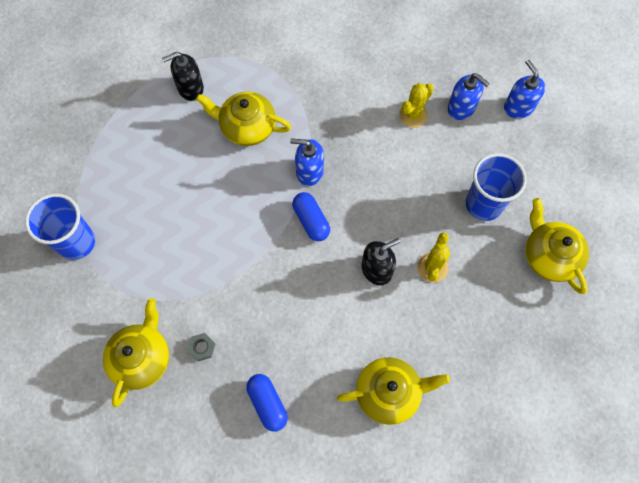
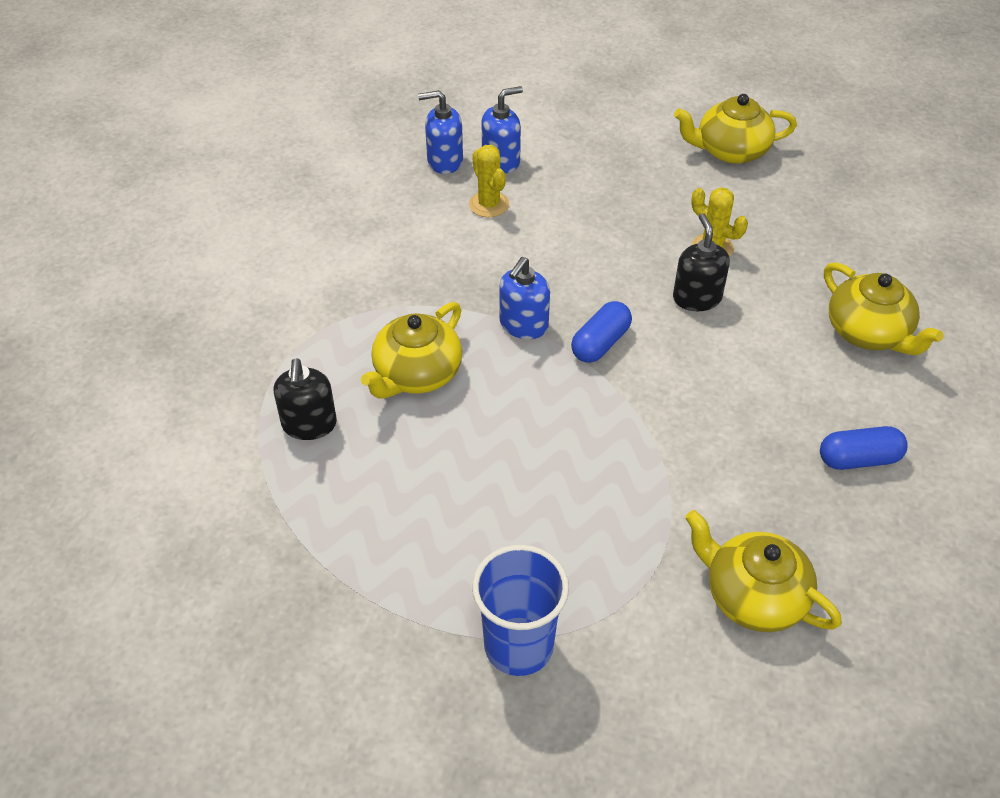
camera: 70 degrees left, 20 degrees down
(202, 347) = (756, 515): grey nut -> none
(311, 221) = (600, 343): blue capsule -> blue capsule turned 45 degrees counterclockwise
(389, 392) = (868, 332): yellow teapot -> yellow teapot turned 135 degrees clockwise
(483, 204) = (643, 181): blue cup -> none
(518, 107) = (525, 116): blue soap dispenser -> blue soap dispenser (444, 161)

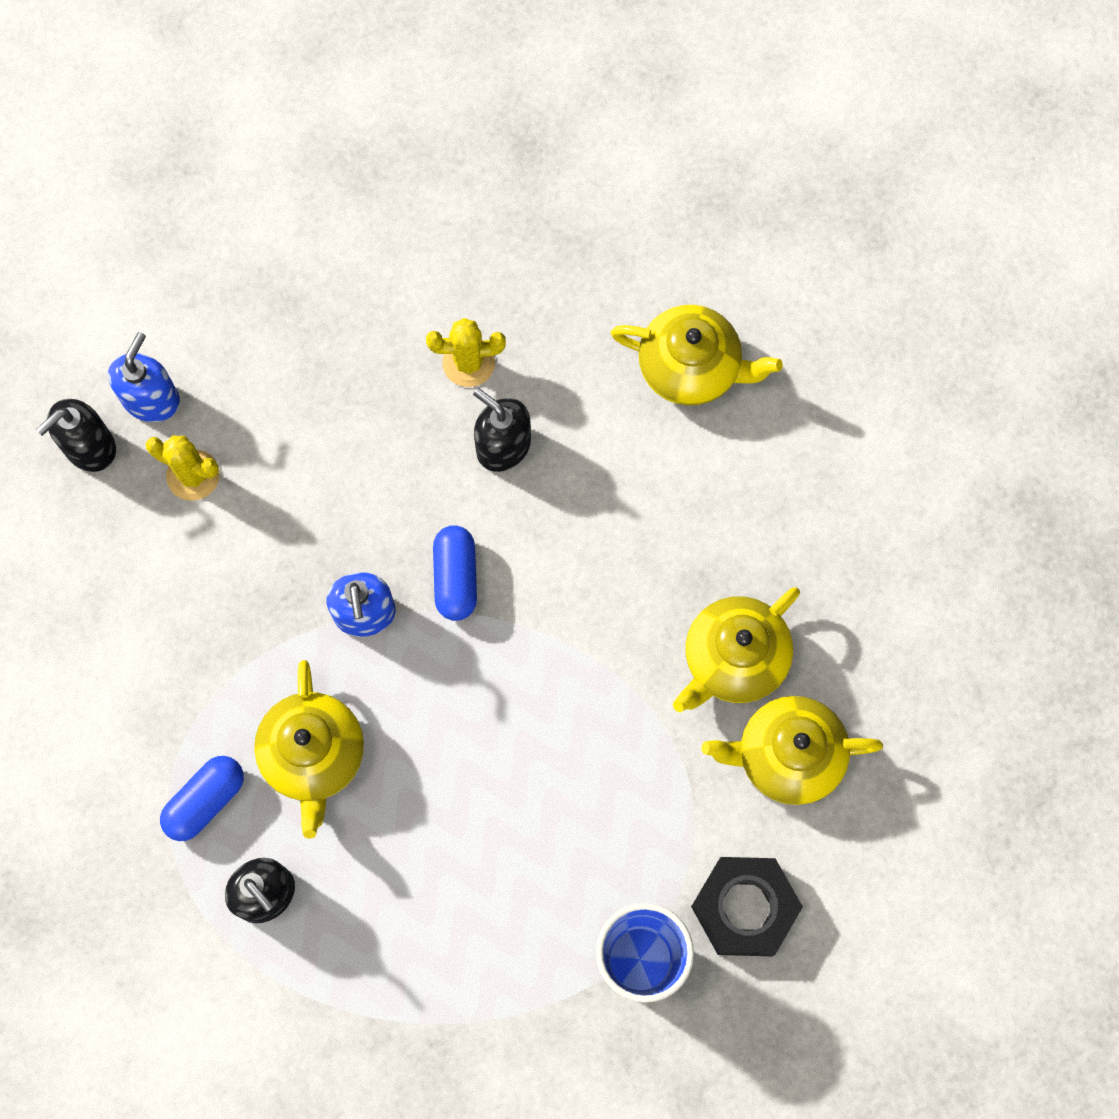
camera: 40 degrees left, 25 degrees up
(444, 161) = (89, 447): blue soap dispenser -> black soap dispenser
(631, 672) = (744, 908): none -> black nut
(730, 151) = (384, 196): yellow teapot -> yellow teapot (733, 659)
(858, 459) = (778, 535): blue capsule -> blue capsule (205, 801)

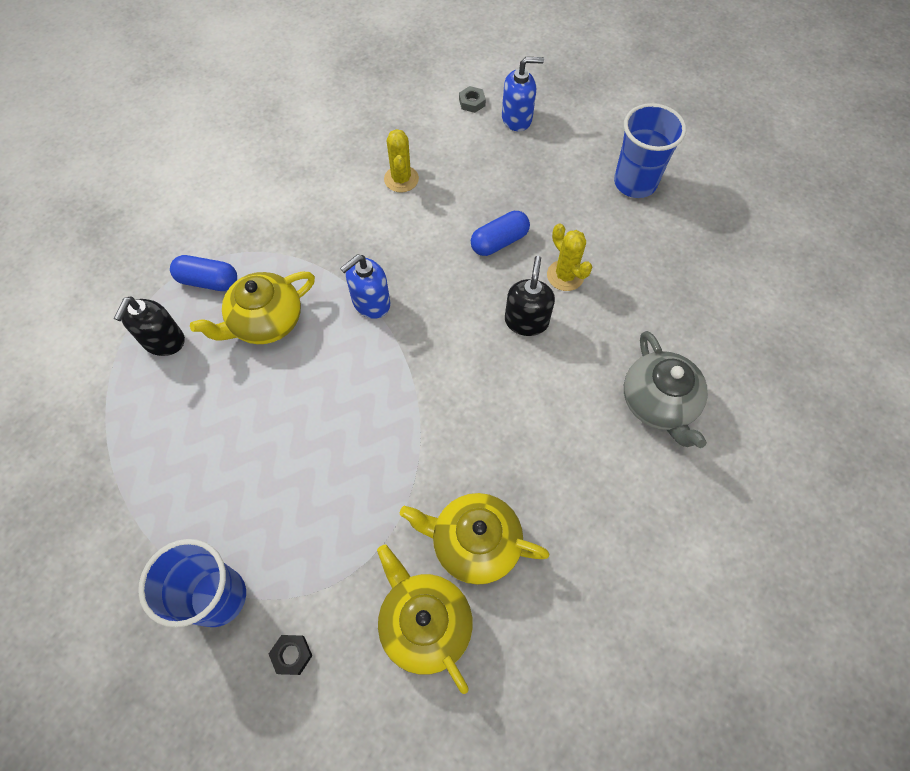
camera: 60 degrees right, 10 degrees down
(89, 447) = (386, 128): black soap dispenser -> none
(118, 310) = (472, 102): none -> grey nut
(151, 399) = (432, 140): blue soap dispenser -> blue soap dispenser (517, 118)
(386, 192) = (635, 183): none -> blue cup
(455, 578) = (424, 339): blue capsule -> blue capsule (499, 241)
(691, 367) = (659, 402): yellow teapot -> grey teapot
(744, 908) = (291, 655): black nut -> black nut, size x0.45

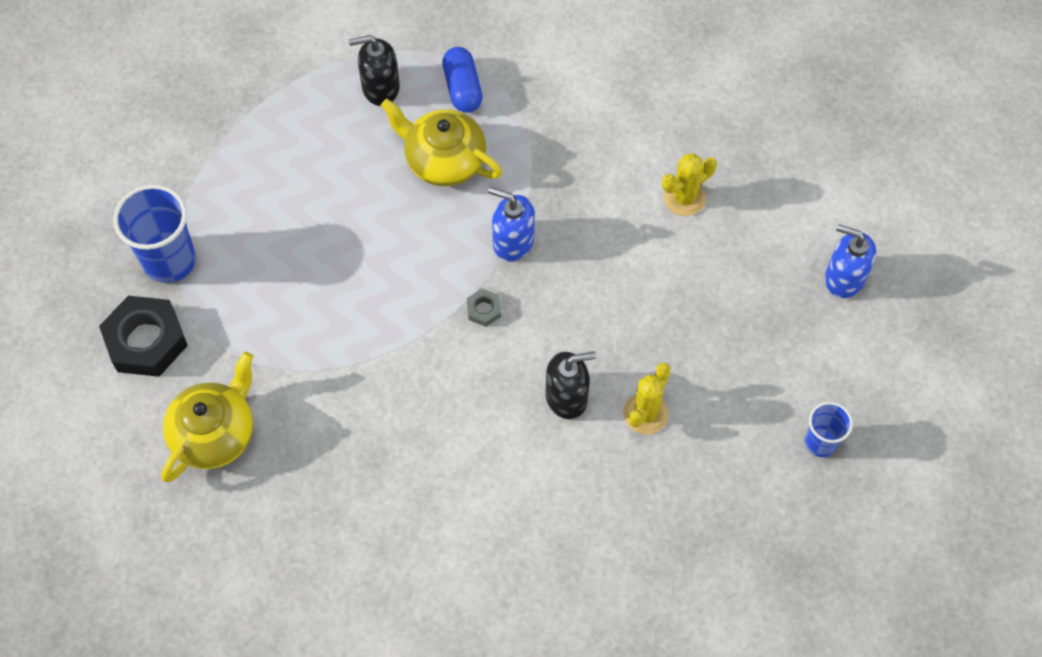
camera: 65 degrees right, 0 degrees up
(291, 655) = (146, 341): black nut -> black nut, size x2.22
(472, 102) = (840, 220): grey nut -> grey nut (484, 309)
(474, 543) = (304, 444): yellow teapot -> none
(499, 241) = (654, 330): blue capsule -> none
(517, 118) = (844, 278): blue soap dispenser -> blue soap dispenser turned 150 degrees clockwise
(635, 183) = (820, 442): blue cup -> blue cup, size x0.58
(659, 402) = (533, 563): grey teapot -> none

